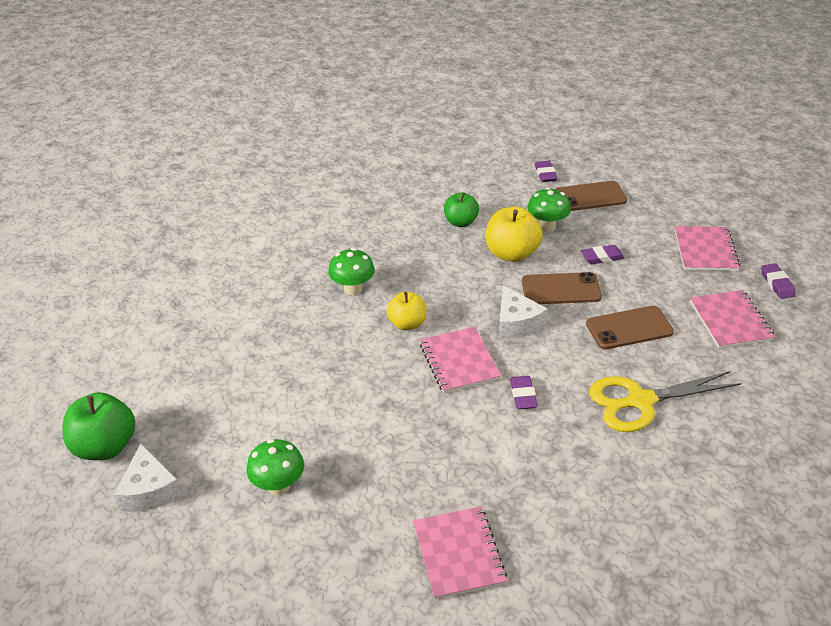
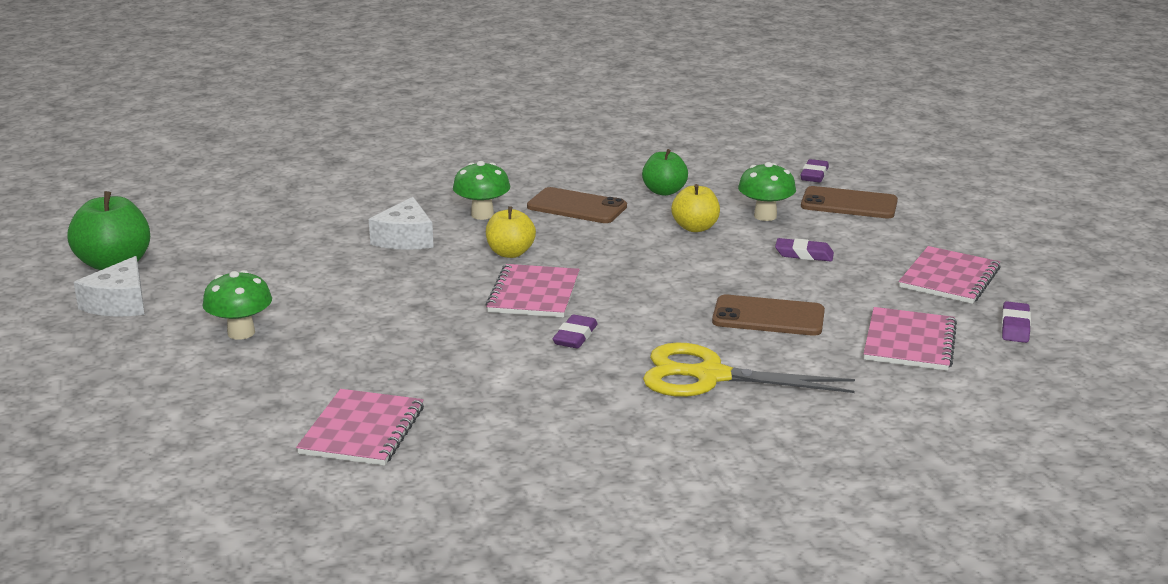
camera: 25 degrees right, 15 degrees down
(512, 253) = (695, 228): yellow apple -> yellow apple, size x0.65
(516, 323) = (635, 281): white cheese -> white cheese (405, 238)
(561, 289) = (721, 268): brown phone -> brown phone (576, 207)

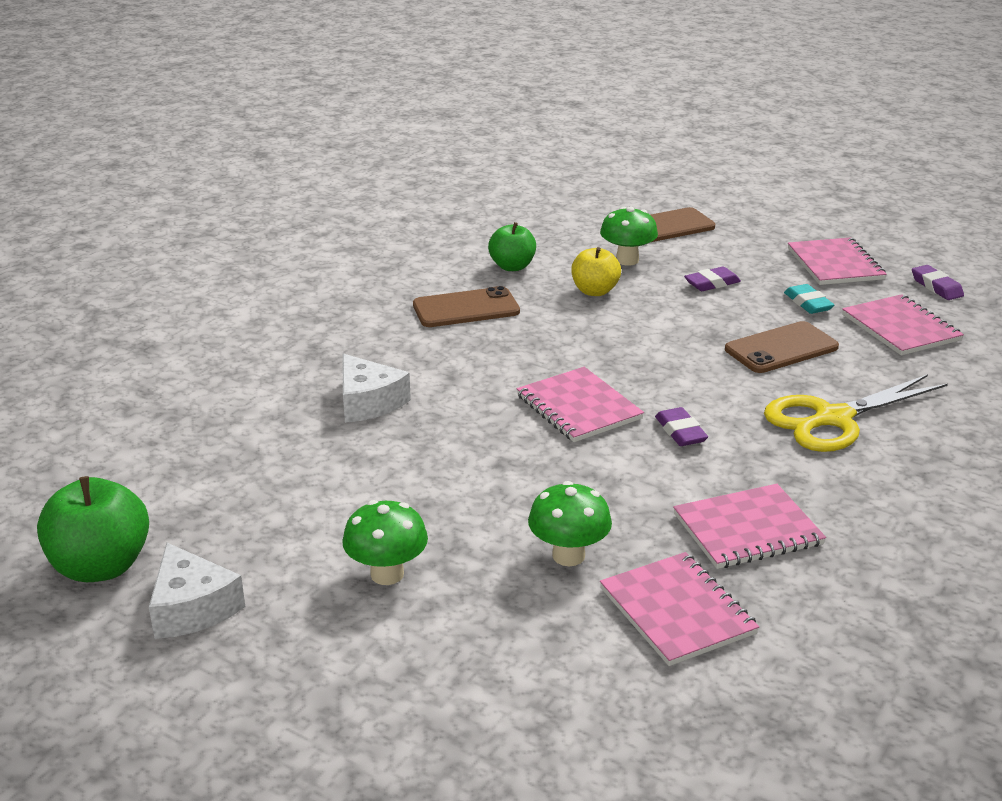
camera: 40 degrees left, 5 degrees up
(482, 215) = (397, 349): green mushroom -> green mushroom (568, 555)
(501, 410) = (747, 529): none -> pink notebook
(510, 253) = (489, 377): yellow apple -> none
(814, 175) = (599, 210): purple eraser -> none
(860, 296) = (808, 303): none -> turquoise eraser

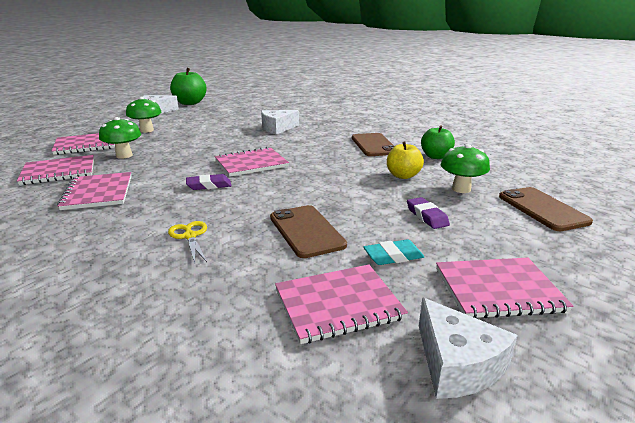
camera: 95 degrees right, 5 degrees down
(510, 636) = (85, 145): none -> pink notebook
(833, 419) = (190, 236): yellow scissors -> yellow scissors, size x0.49
(936, 287) = (456, 364): purple eraser -> white cheese

